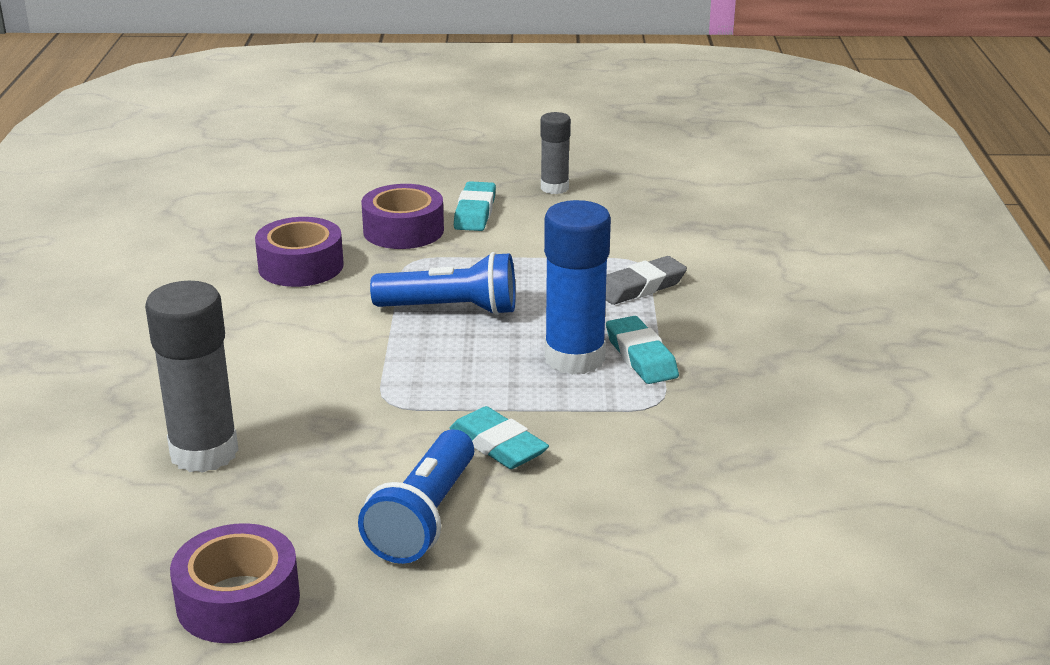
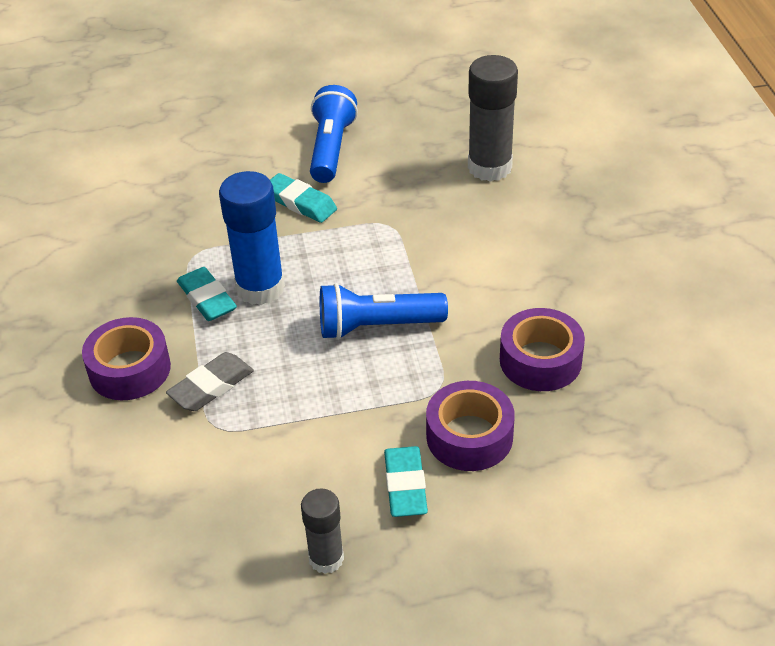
camera: 170 degrees right, 15 degrees up
(238, 601) = (411, 93): purple tape -> purple tape (129, 369)

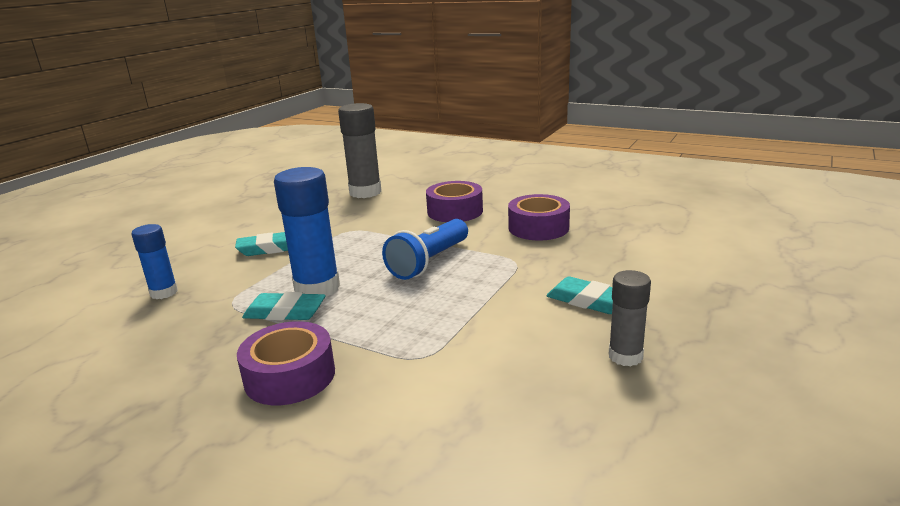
camera: 50 degrees left, 20 degrees down
(172, 204) = (164, 292): none -> blue glue stick
(211, 386) = (376, 343): grey eraser -> none
(331, 149) = (249, 224): blue flashlight -> none
(469, 436) = (571, 266): purple tape -> purple tape (455, 211)

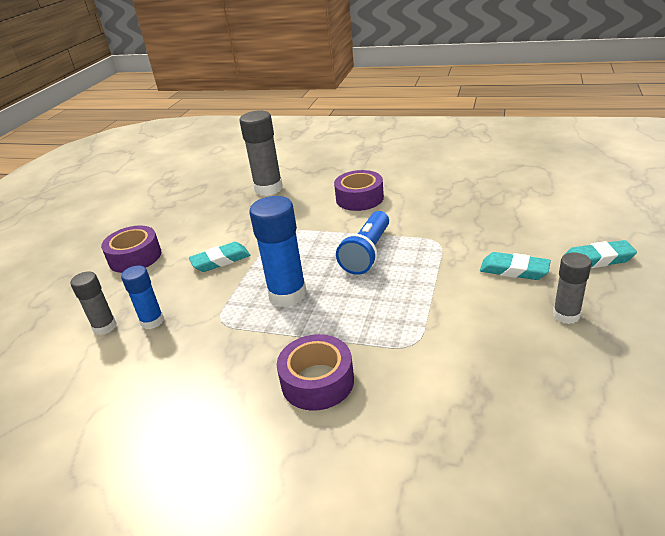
camera: 10 degrees left, 10 degrees up
(115, 291) = (105, 327): none -> grey glue stick
(285, 312) = (275, 322): turquoise eraser -> turquoise eraser (597, 259)
(538, 228) = (438, 205): purple tape -> purple tape (135, 257)

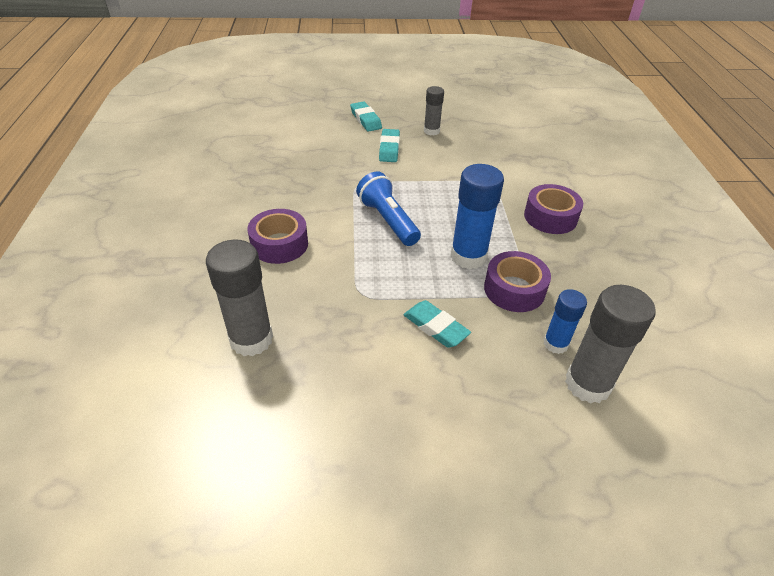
camera: 115 degrees left, 10 degrees up
(105, 327) = (587, 384): grey glue stick -> grey glue stick, size x1.70
(135, 257) = (460, 430): purple tape -> purple tape (514, 289)
(367, 253) = (388, 220): blue flashlight -> blue flashlight turned 120 degrees counterclockwise

